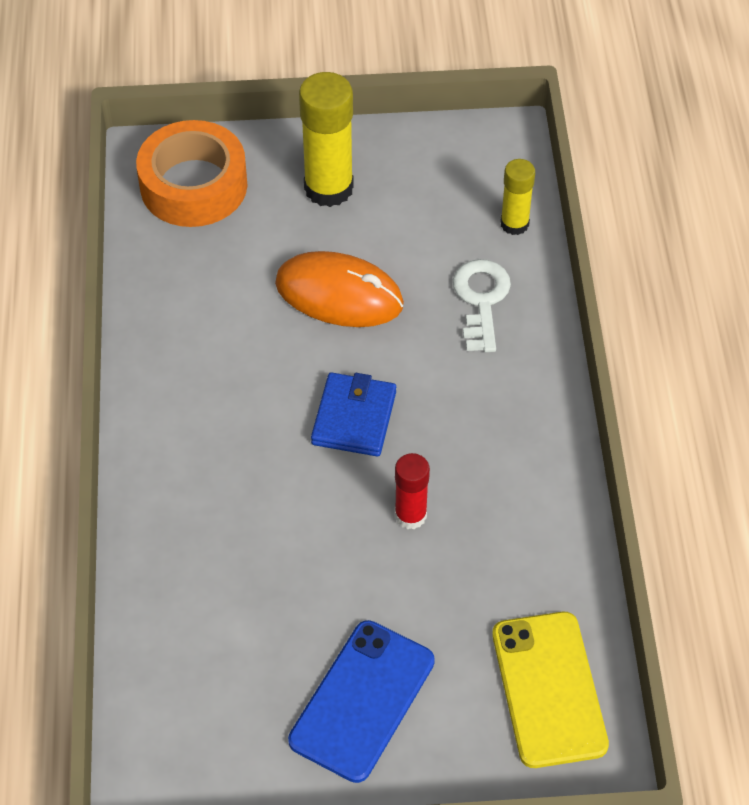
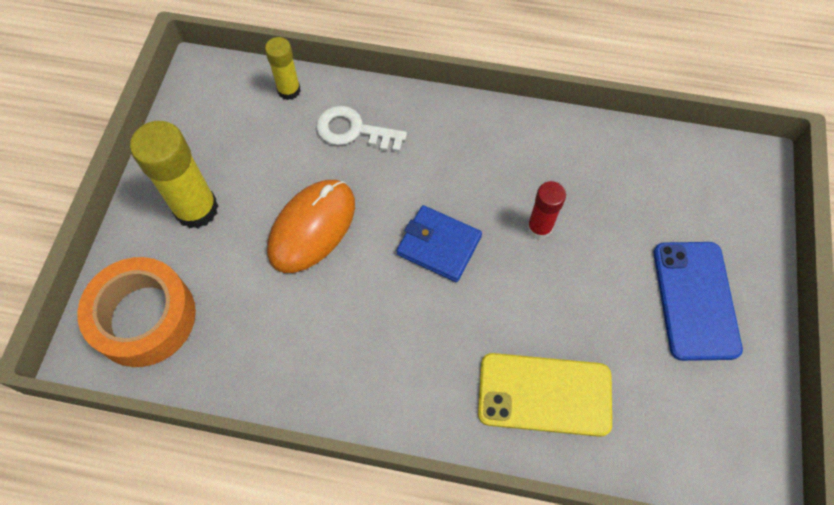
camera: 75 degrees left, 10 degrees up
(362, 701) = (695, 300): blue phone -> blue phone turned 45 degrees clockwise
(549, 689) = (699, 177): yellow phone -> yellow phone (544, 394)

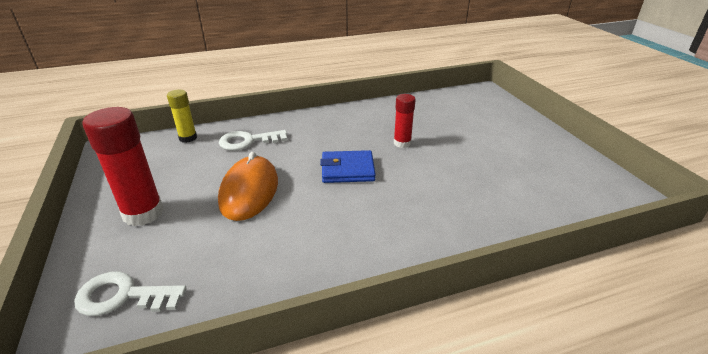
camera: 30 degrees left, 30 degrees down
(144, 317) = (123, 296): orange tape -> white key
(196, 209) = (143, 213): yellow glue stick -> red glue stick
(544, 394) = (481, 210): yellow phone -> none
(695, 300) = (514, 141): blue phone -> none

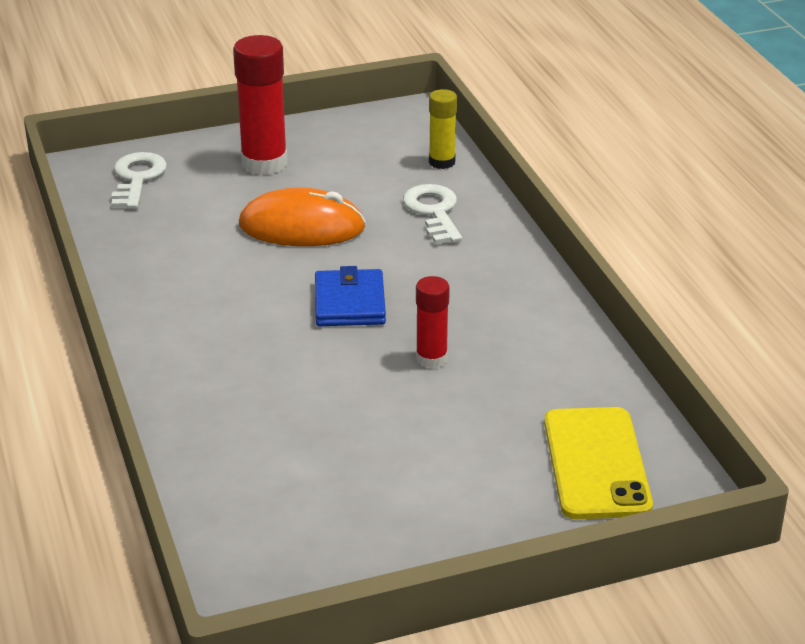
camera: 90 degrees right, 0 degrees up
(473, 106) = (596, 463): none -> yellow phone

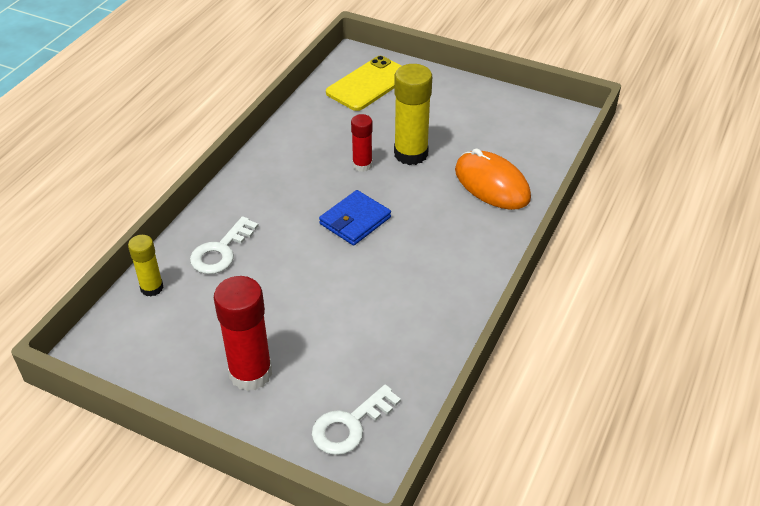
camera: 135 degrees left, 10 degrees up
(302, 226) = (306, 294): orange mouse -> orange mouse (492, 184)
(395, 405) = (411, 154): none -> yellow glue stick

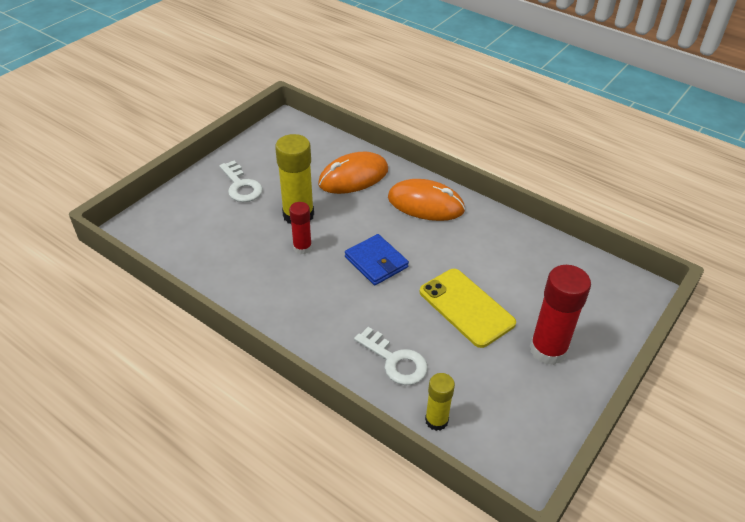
camera: 80 degrees left, 0 degrees up
(350, 425) = (599, 294): white key -> white key (241, 186)
(369, 84) = (180, 226): yellow phone -> yellow phone (466, 307)
(466, 249) = (425, 204): none -> orange mouse

